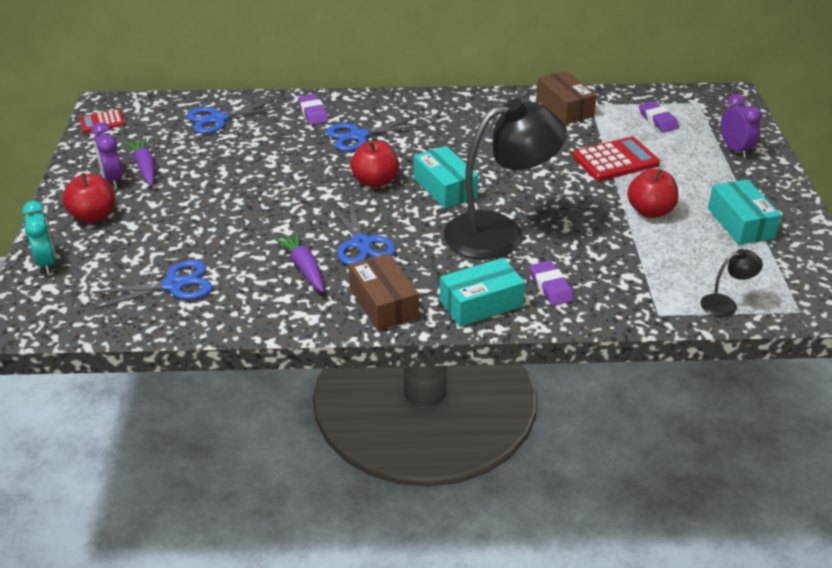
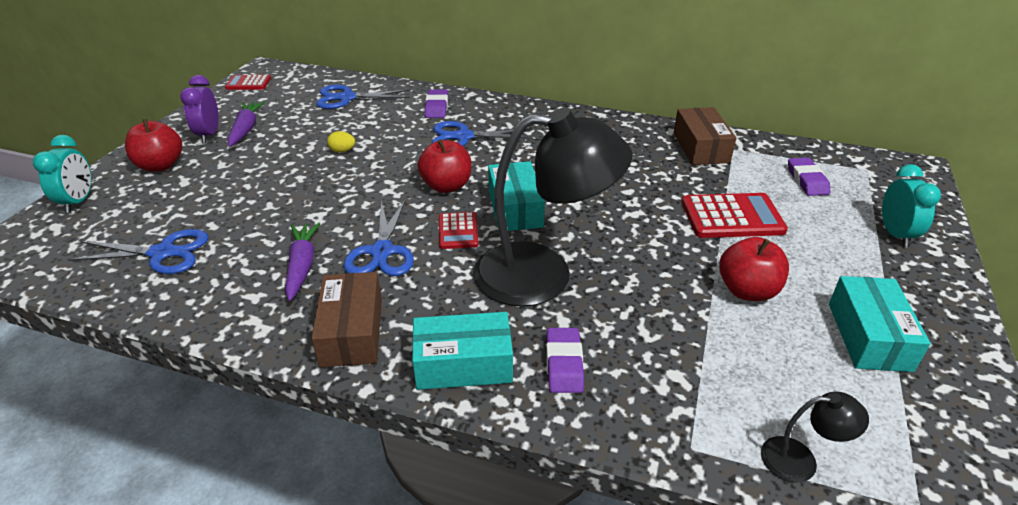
camera: 20 degrees right, 0 degrees up
(257, 169) = (342, 151): none -> yellow egg
(411, 215) = (458, 231): none -> red calculator
(734, 150) = (895, 234): purple clock -> turquoise clock

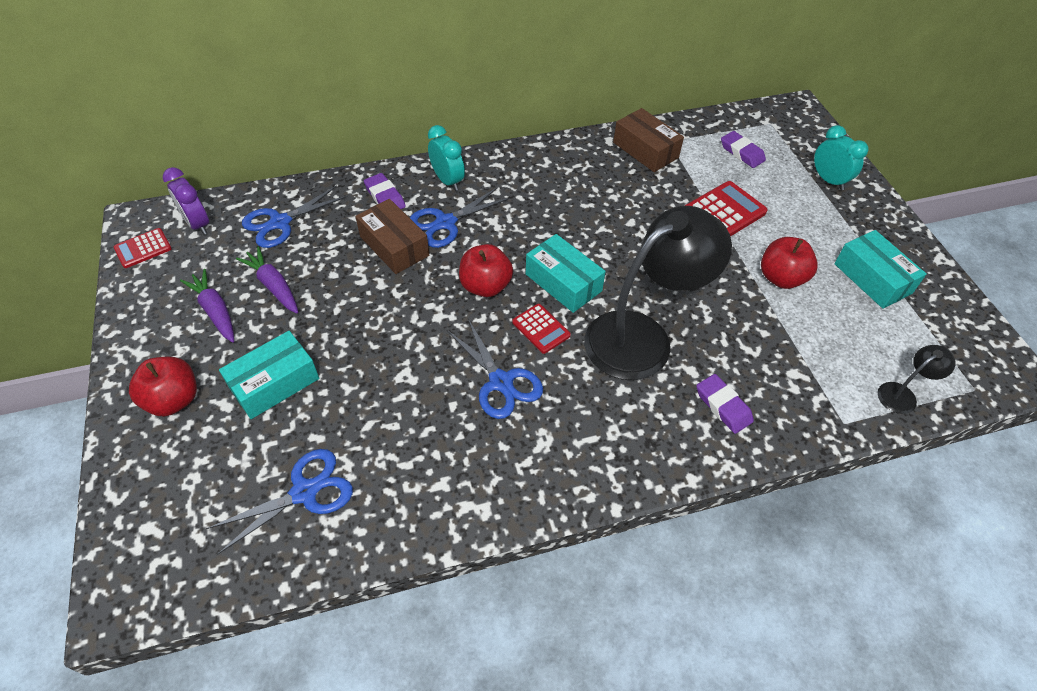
camera: 35 degrees left, 15 degrees up
(78, 201) = (135, 488): turquoise clock -> turquoise clock (448, 181)
(209, 135) = (181, 336): purple clock -> purple clock (198, 224)
(302, 266) = (449, 433): purple carrot -> purple carrot (274, 286)
(342, 151) = (348, 291): yellow egg -> none
(352, 332) = (555, 469): brown box -> brown box (394, 246)
(463, 364) = (660, 446): turquoise box -> turquoise box (274, 383)

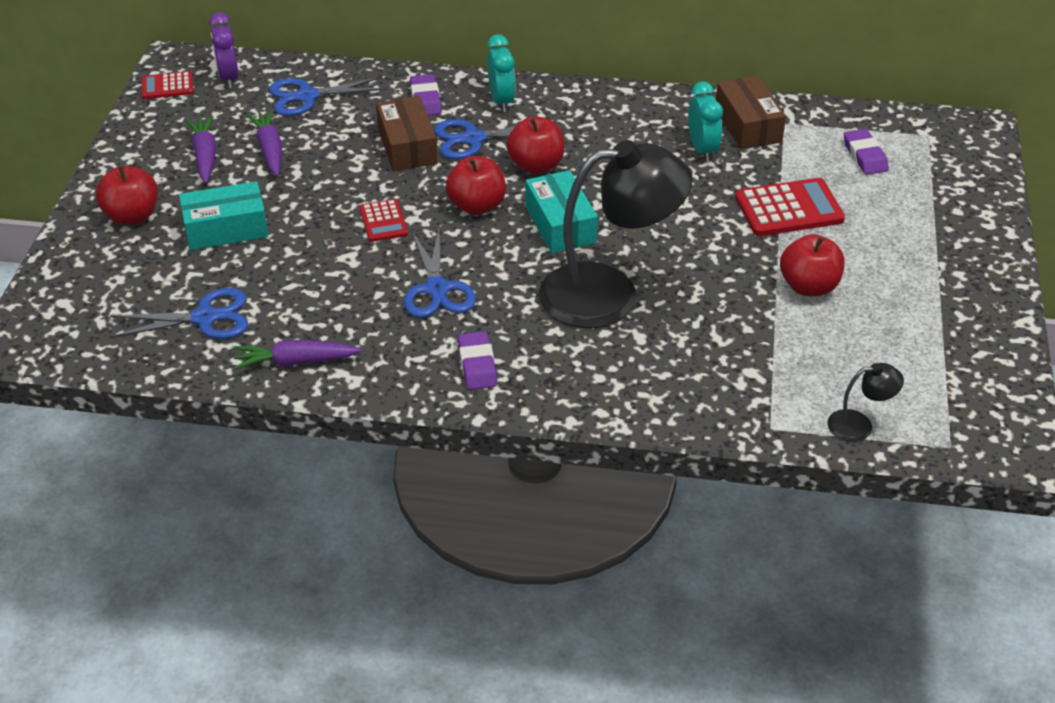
camera: 25 degrees right, 10 degrees down
(418, 510) = (296, 362): none -> purple carrot
(510, 232) = (536, 165): none -> red apple
(541, 329) = (508, 257): red calculator -> red calculator (383, 221)
(723, 406) = (649, 375): purple eraser -> purple eraser (477, 365)
(828, 180) = (951, 210): turquoise clock -> turquoise clock (702, 150)
(872, 278) = (919, 316): turquoise box -> none

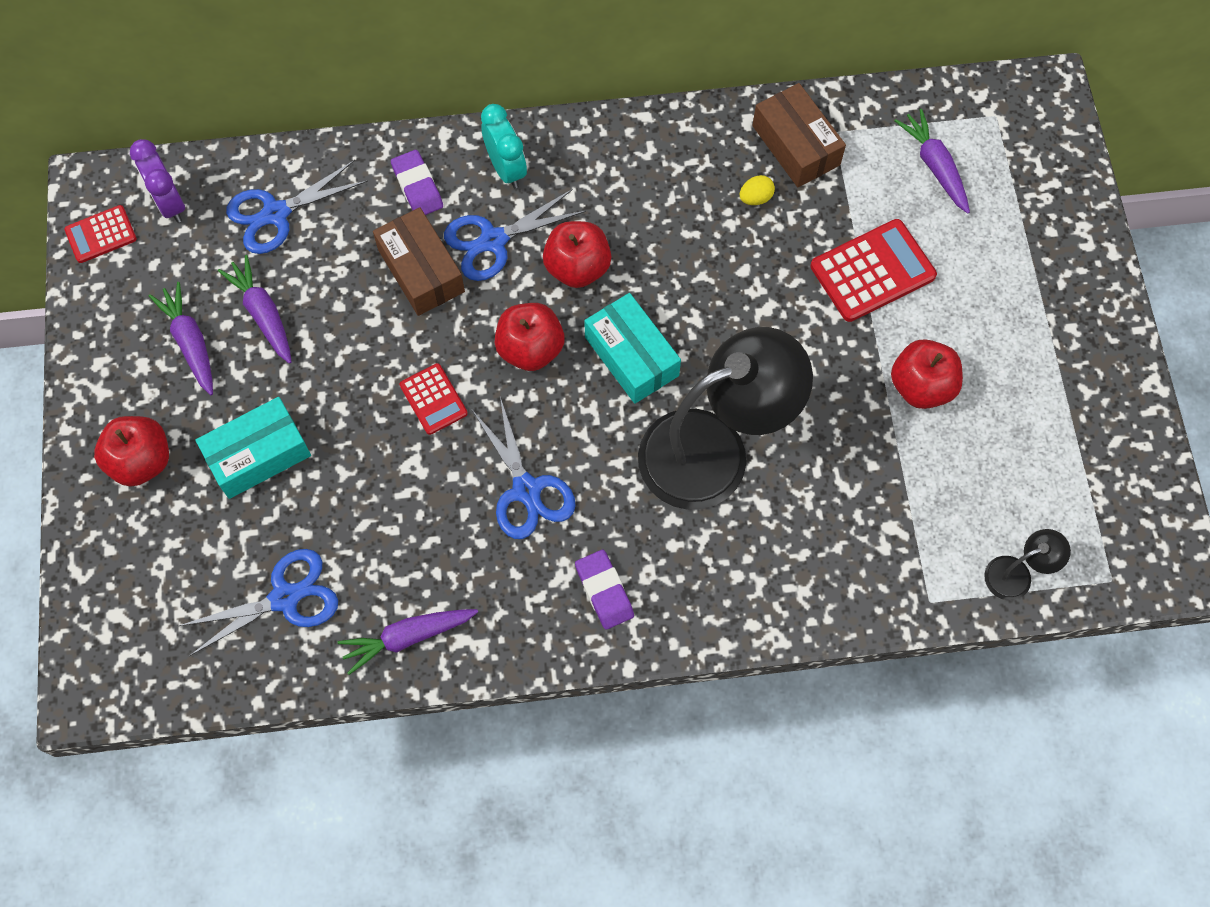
camera: 15 degrees left, 25 degrees up
(702, 150) = (755, 198): turquoise clock -> yellow egg
(864, 156) = (935, 166): purple eraser -> purple carrot

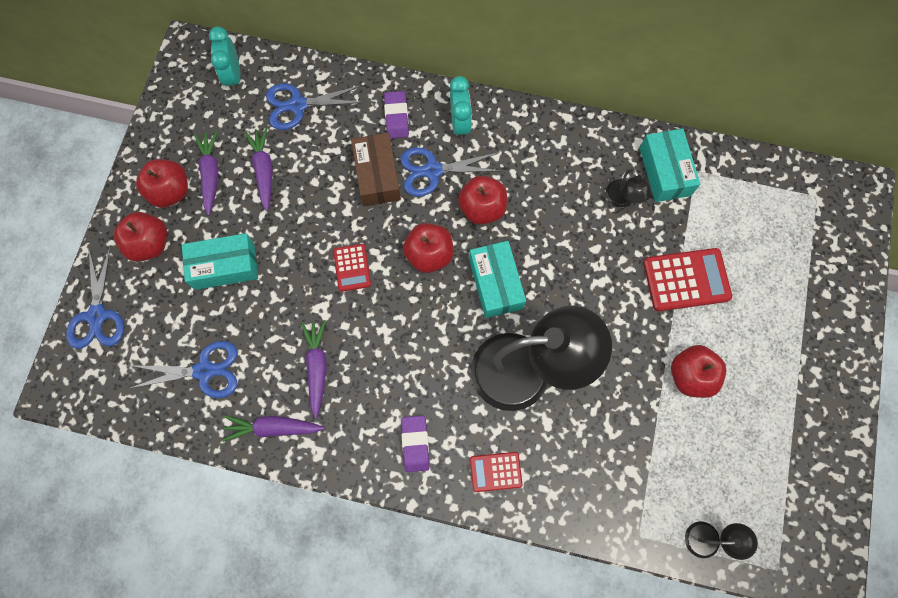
camera: 20 degrees right, 5 degrees up
(101, 234) = (182, 83): red calculator -> red calculator (495, 471)
(143, 383) = (171, 192): none -> red apple
(170, 203) = (233, 76): purple clock -> turquoise clock
(526, 490) = (390, 353): blue scissors -> blue scissors (97, 316)
(755, 198) = (623, 200): yellow egg -> black lamp
(796, 145) = (665, 171): brown box -> turquoise box
(935, 166) = (758, 219): purple carrot -> purple carrot (317, 368)

